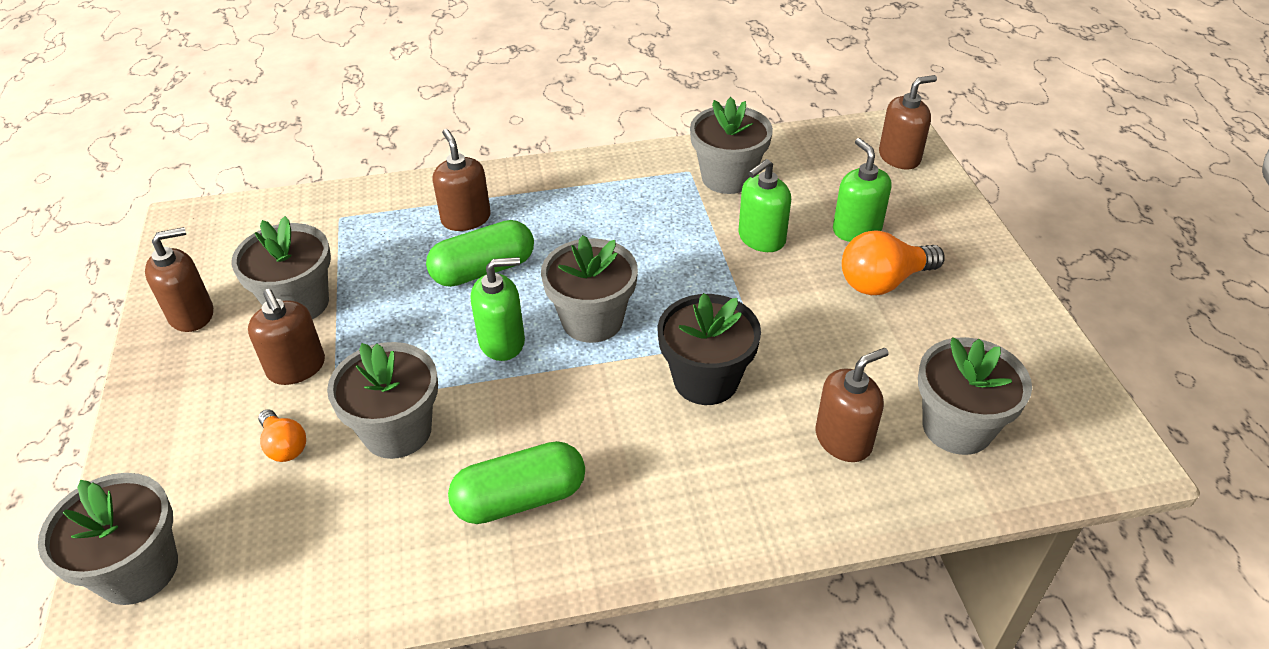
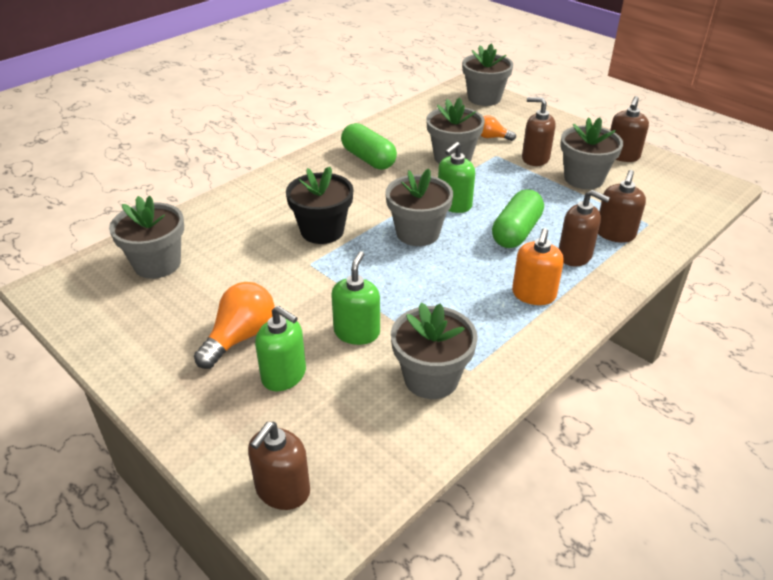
camera: 145 degrees right, 5 degrees down
(520, 499) = (368, 159): green capsule -> green capsule turned 75 degrees counterclockwise
(559, 202) = (533, 294): none -> orange soap dispenser
(843, 439) = (224, 234): brown soap dispenser -> brown soap dispenser (615, 234)

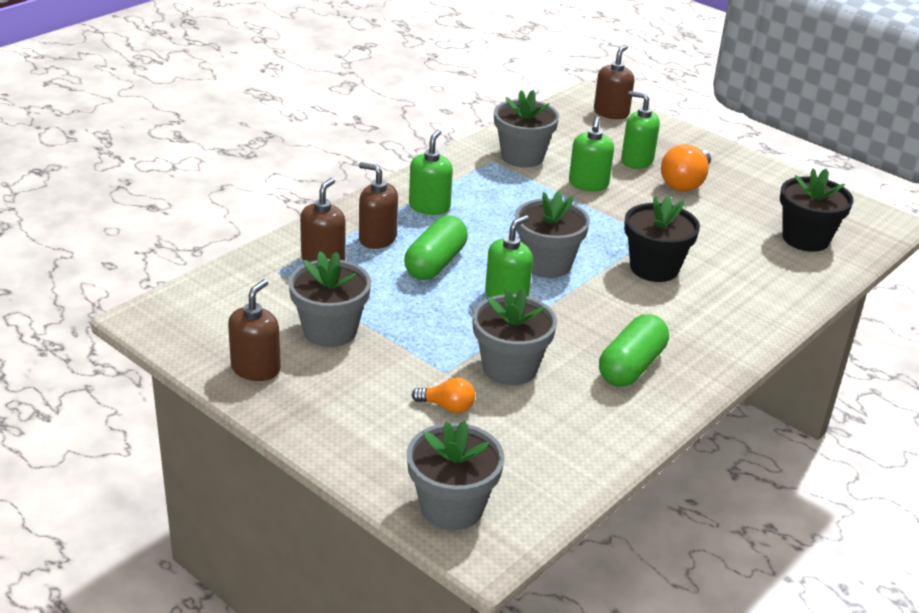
camera: 175 degrees right, 5 degrees down
(157, 264) = (805, 239): grey flower pot -> black flower pot
(368, 159) = (631, 366): green capsule -> green capsule turned 75 degrees clockwise
(533, 294) = (429, 207): orange soap dispenser -> green soap dispenser
(535, 158) = (388, 365): brown soap dispenser -> none

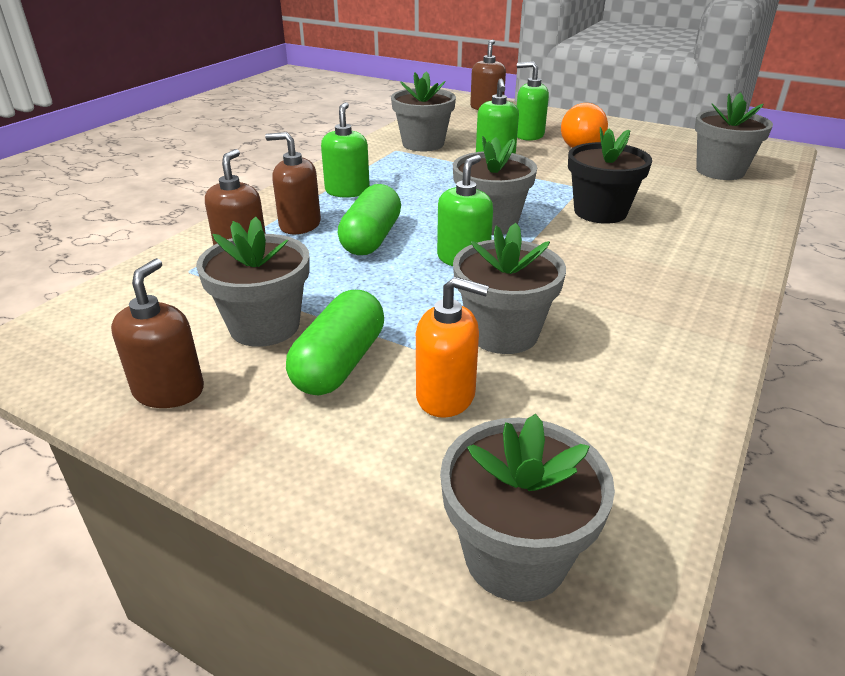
camera: 10 degrees left, 0 degrees up
(447, 407) = (446, 396): orange light bulb -> orange soap dispenser
(631, 366) = (641, 308): green capsule -> green capsule (339, 363)
(805, 239) = (720, 171): black flower pot -> grey flower pot

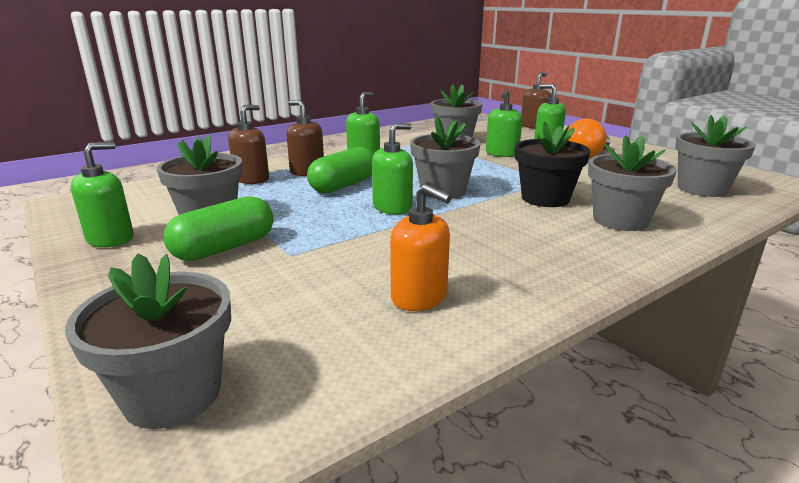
camera: 25 degrees right, 10 degrees down
(169, 391) = (111, 239): brown soap dispenser -> green soap dispenser
(446, 396) = (266, 283): orange soap dispenser -> orange soap dispenser (419, 297)
(503, 333) = (360, 256): grey flower pot -> grey flower pot (620, 220)

